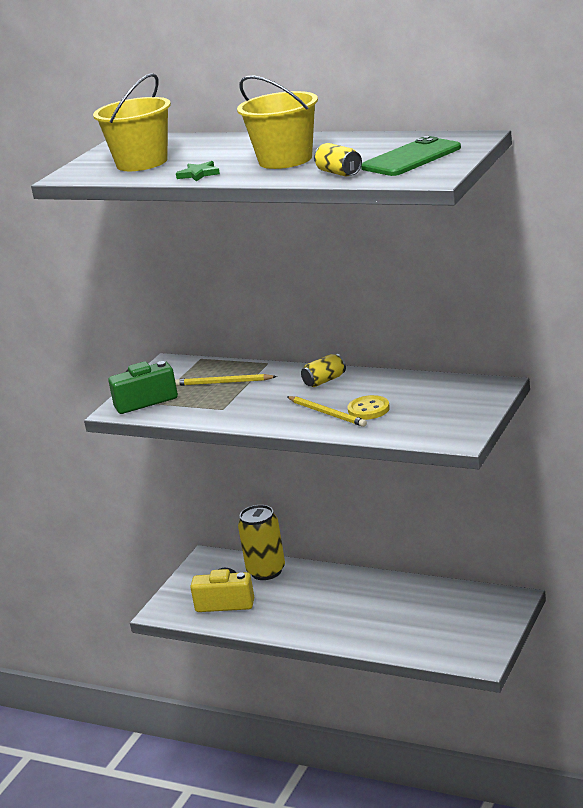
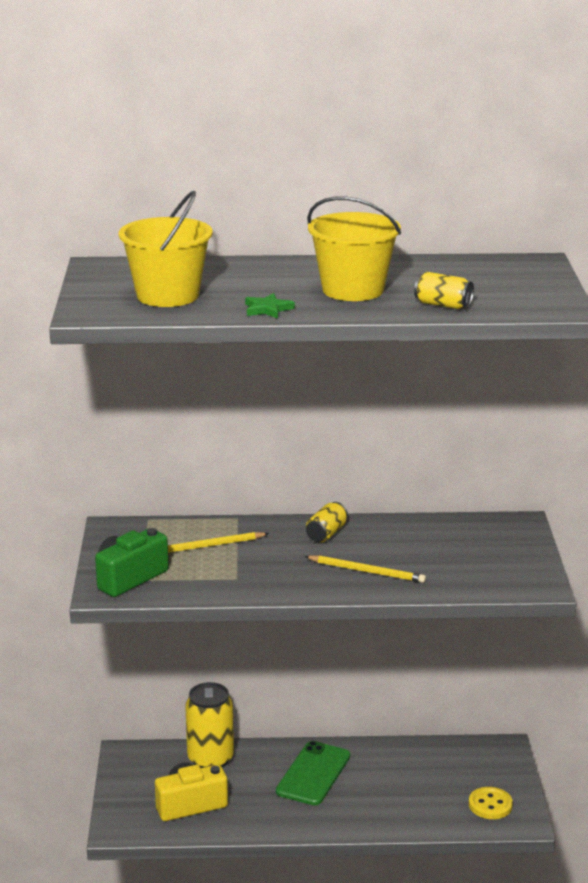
camera: 30 degrees left, 0 degrees up
(368, 409) = (409, 562): yellow button -> yellow button (490, 805)
(411, 158) = (502, 286): green phone -> green phone (313, 774)

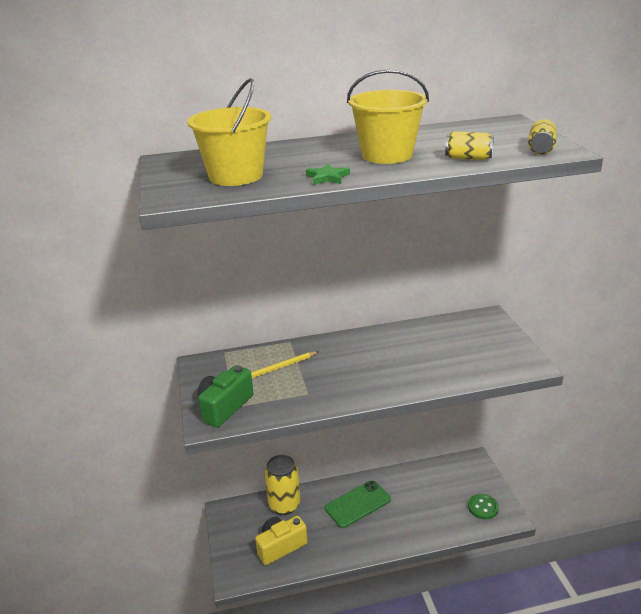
camera: 10 degrees left, 5 degrees up
(313, 774) = (357, 504): green phone -> green phone turned 45 degrees clockwise
(326, 533) = (359, 345): yellow can -> yellow can (541, 149)
(367, 571) = (402, 372): yellow pencil -> none
(490, 805) = (483, 507): yellow button -> green button

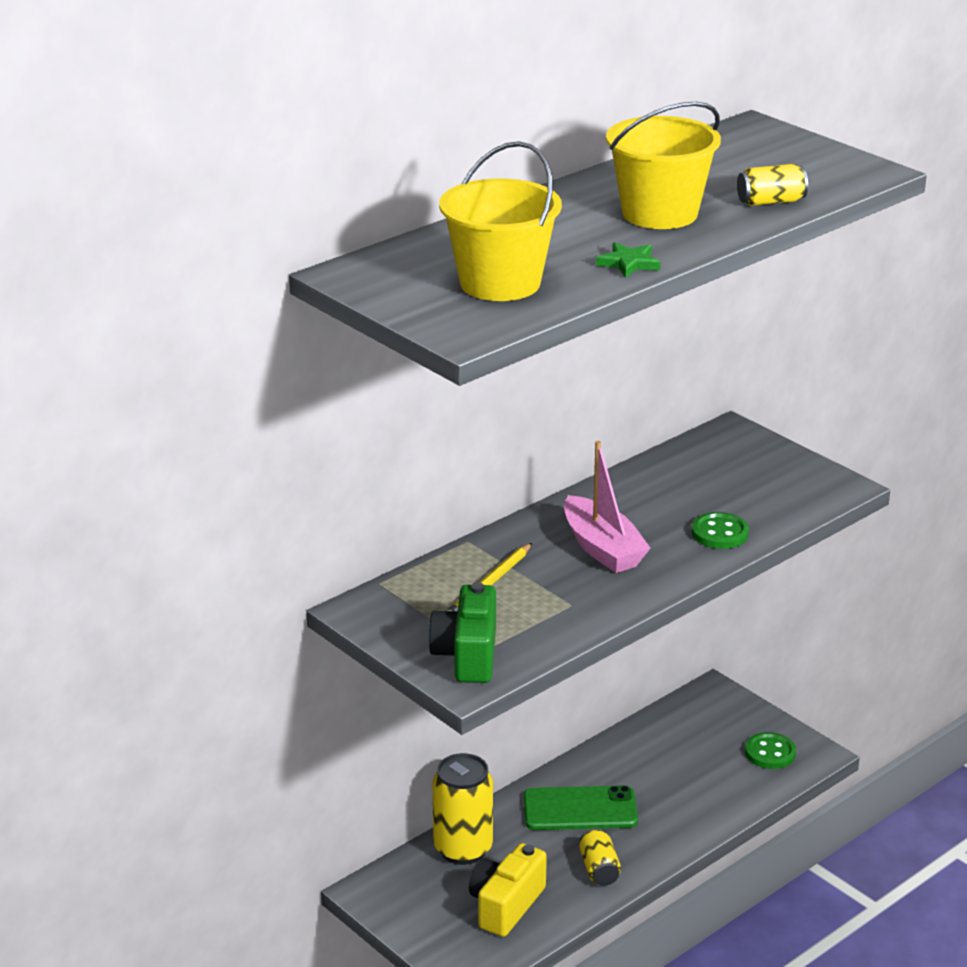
camera: 30 degrees left, 0 degrees up
(356, 365) = (602, 548): none -> pink boat
(357, 504) = (580, 809): green phone -> green phone turned 60 degrees clockwise
(431, 374) = (719, 533): none -> green button
(541, 149) = (843, 171): yellow can -> yellow can (599, 869)

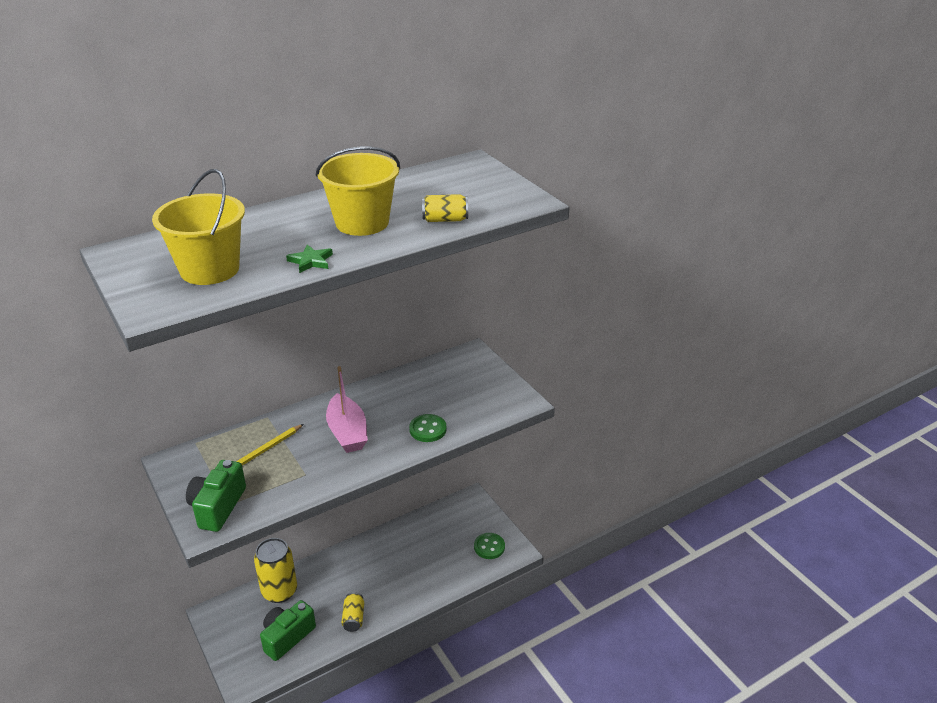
camera: 10 degrees right, 5 degrees up
(506, 905) = (287, 637): yellow camera -> green camera
(580, 809) = (360, 572): green phone -> none

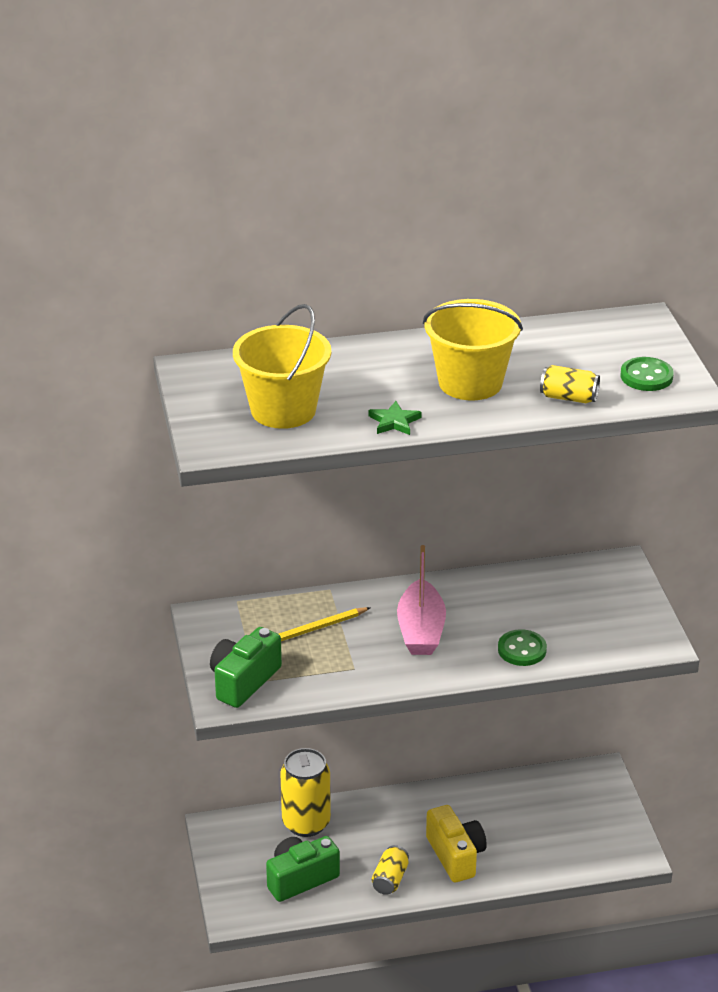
camera: 20 degrees right, 0 degrees up
(395, 586) = (456, 855): none -> yellow camera
(489, 547) = (601, 840): green button -> green button (646, 376)

